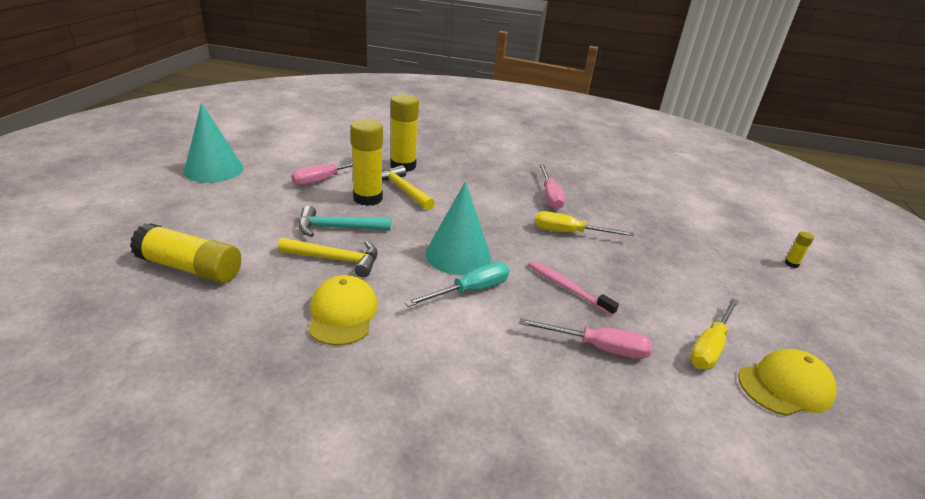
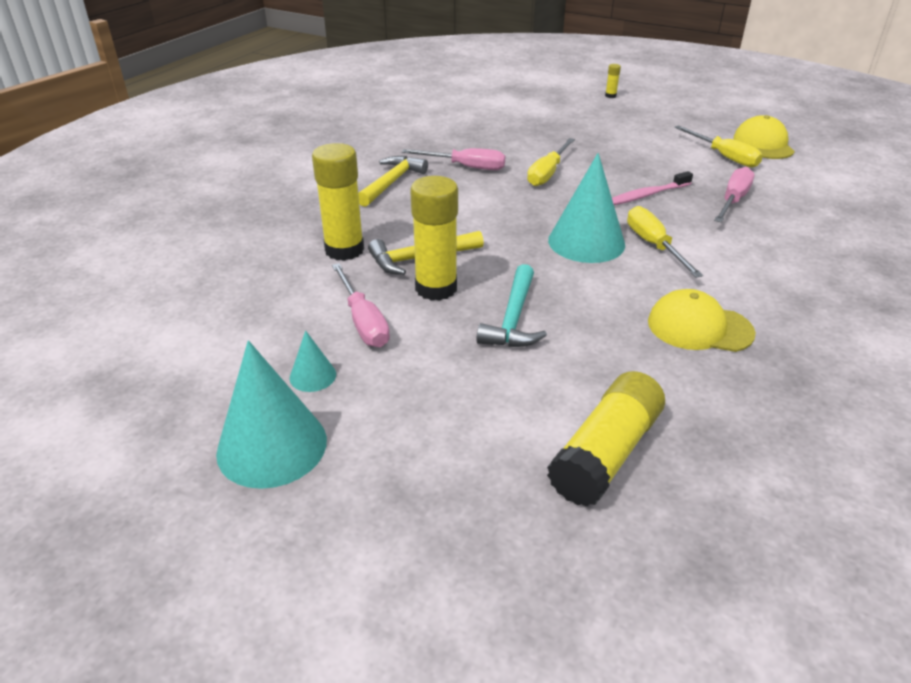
camera: 70 degrees left, 5 degrees up
(271, 172) = (313, 376): none -> turquoise cone
(335, 259) = (590, 325): yellow hammer -> yellow hammer (391, 182)
(470, 291) = (653, 245): turquoise screwdriver -> yellow screwdriver

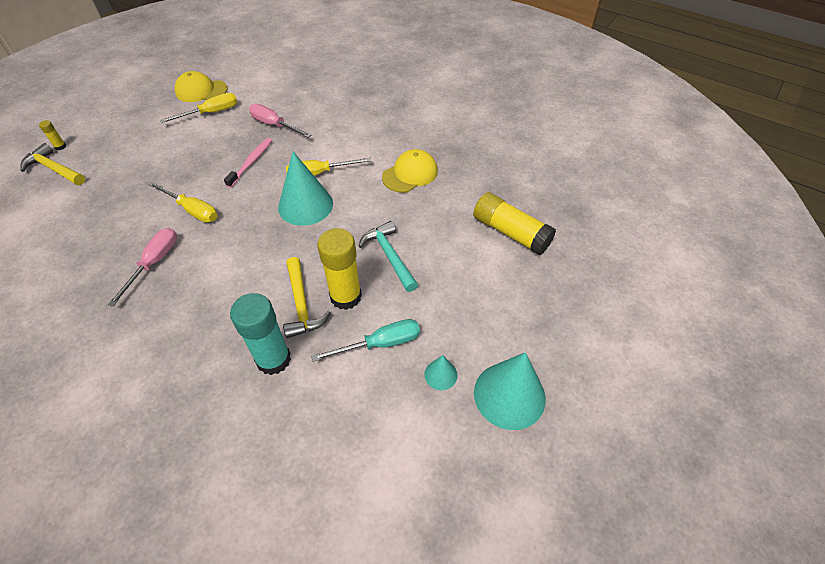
camera: 85 degrees left, 15 degrees up
(344, 250) = (273, 359): yellow glue stick -> turquoise glue stick
(363, 321) = (380, 344): pink screwdriver -> turquoise screwdriver
(391, 182) = (159, 322): yellow hammer -> yellow hammer (54, 169)
(513, 318) = (389, 256): turquoise hammer -> turquoise hammer turned 135 degrees counterclockwise
(647, 195) = (251, 162): pink toothbrush -> pink toothbrush turned 135 degrees counterclockwise
(699, 327) = (410, 174): yellow cap -> yellow cap turned 150 degrees counterclockwise

